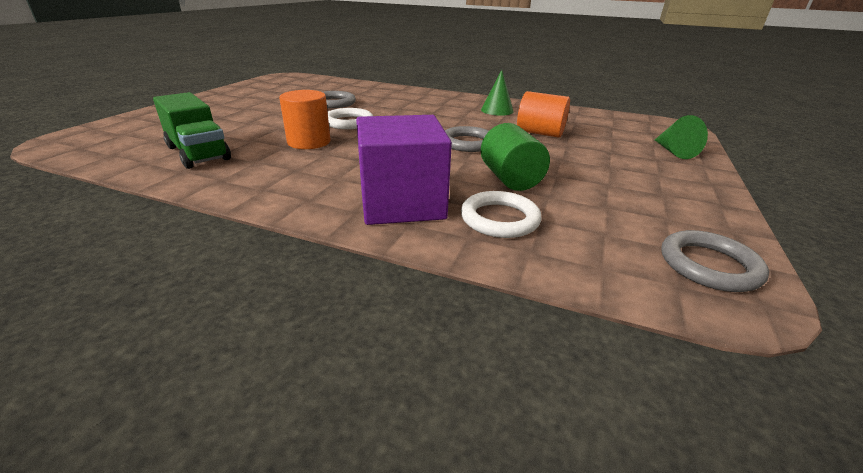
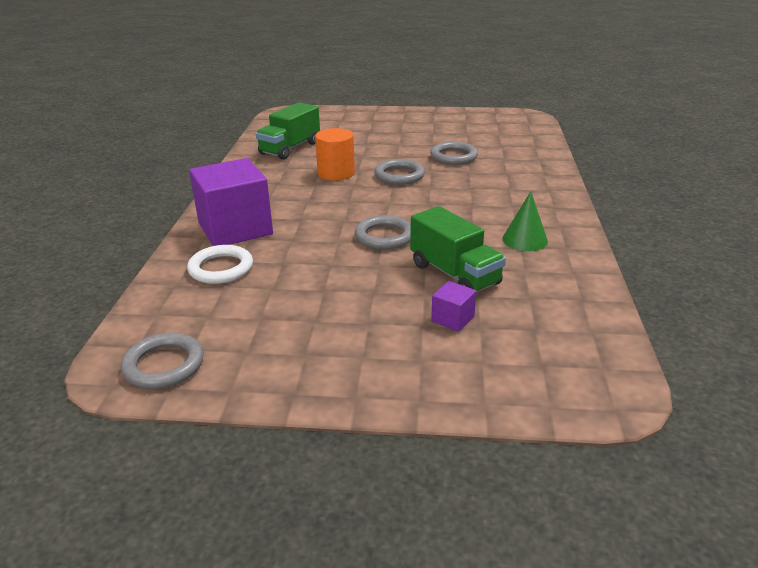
camera: 75 degrees right, 0 degrees up
(349, 122) = (399, 175): white ring -> grey ring
(510, 179) = (301, 266): green cylinder -> none
(540, 133) = (454, 274): orange cylinder -> green truck
(602, 143) = (452, 319): none -> purple cube
(674, 151) = (460, 378): green cone -> none

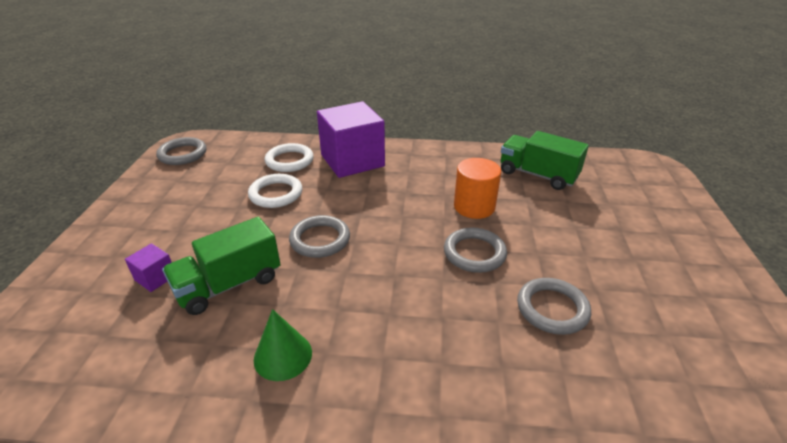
camera: 90 degrees right, 5 degrees up
(299, 269) = (276, 194): none -> white ring

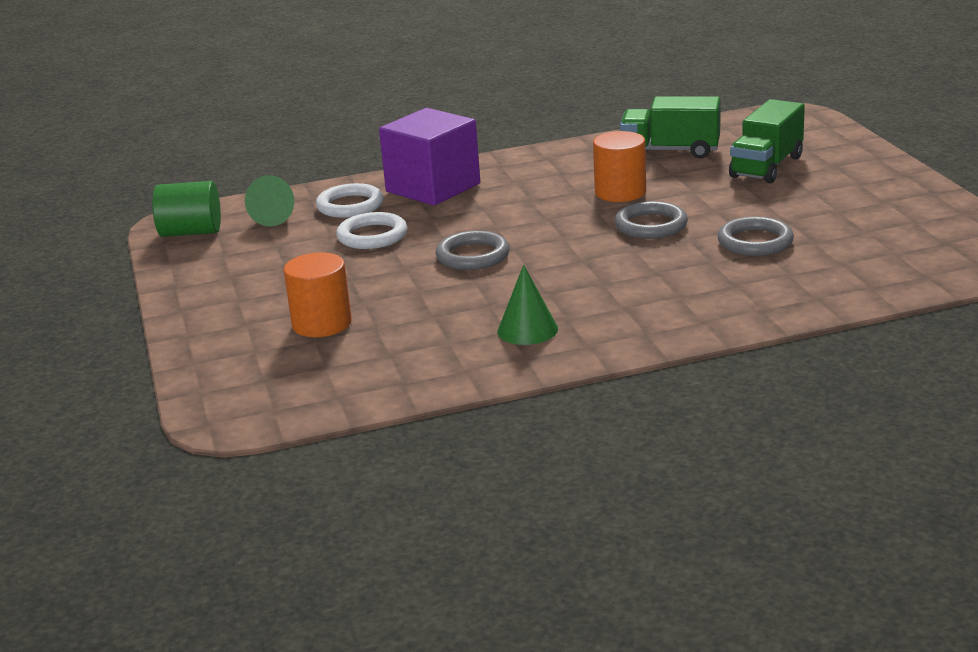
camera: 20 degrees left, 10 degrees down
(155, 278) = (322, 324): purple cube -> orange cylinder
(182, 154) = (191, 232): grey ring -> green cylinder
(229, 285) = (413, 307): green truck -> green truck (766, 167)
(240, 156) = (276, 216): none -> green cone

